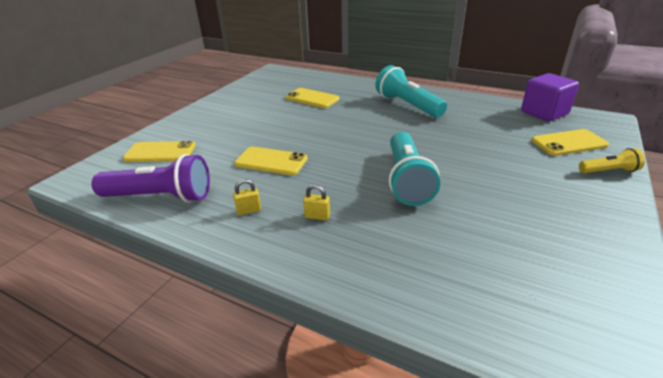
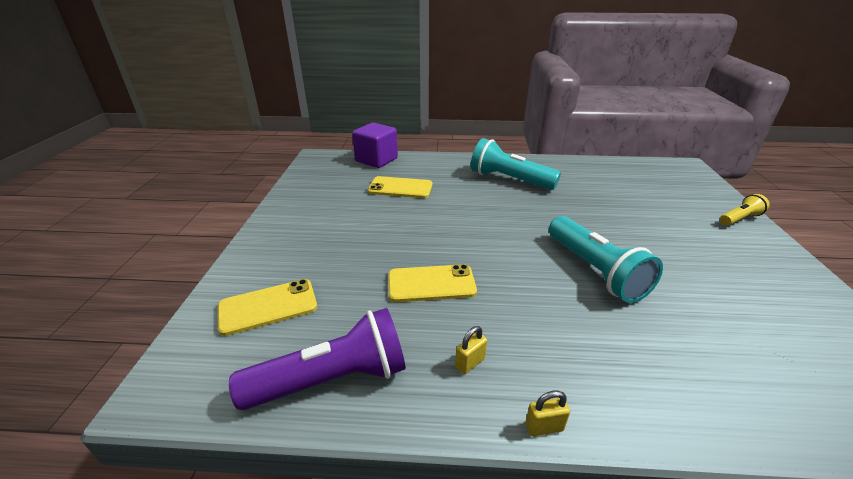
camera: 25 degrees left, 0 degrees up
(317, 216) = (554, 345): yellow padlock -> yellow padlock (544, 427)
(544, 113) = (634, 167): purple cube -> purple cube (376, 160)
(569, 143) = (683, 196): yellow phone -> none

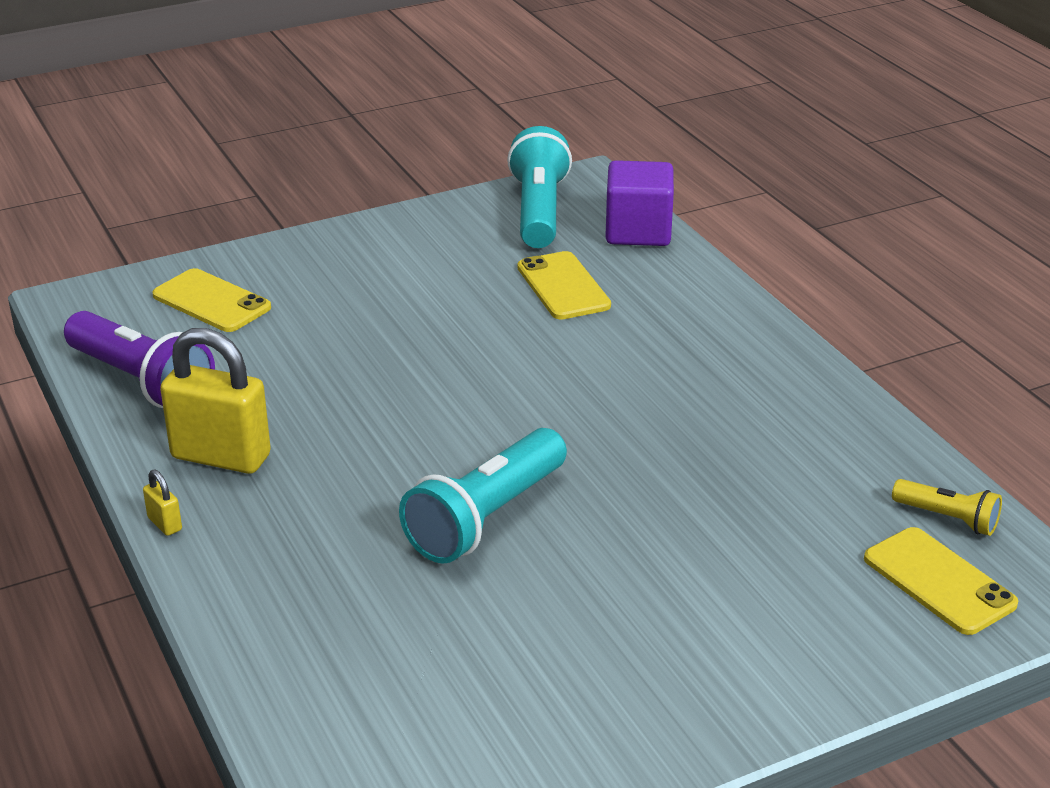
camera: 60 degrees right, 0 degrees up
(431, 283) = (339, 391): yellow phone -> yellow phone (939, 581)
(470, 363) = (221, 457): yellow padlock -> yellow padlock, size x2.43
(509, 179) = (712, 378): turquoise flashlight -> turquoise flashlight (539, 211)
(740, 219) = (836, 672): yellow flashlight -> yellow flashlight (948, 519)

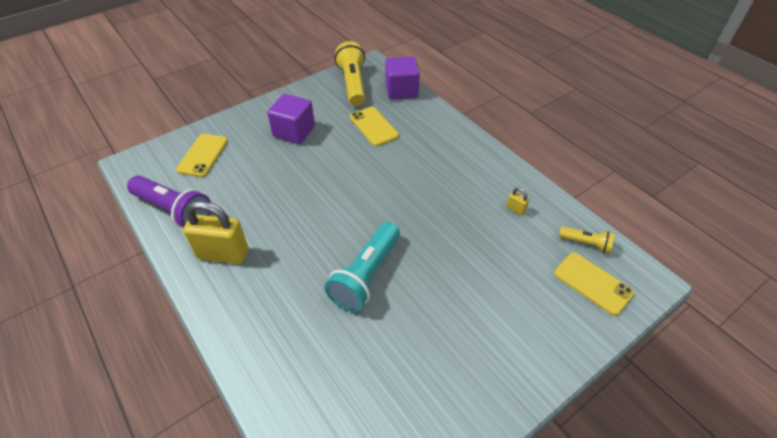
camera: 10 degrees left, 15 degrees up
(165, 524) = (200, 304): yellow padlock -> yellow padlock (515, 209)
(211, 301) = (203, 155): yellow phone -> yellow phone turned 75 degrees clockwise
(398, 280) = (294, 131): none -> purple cube
(539, 211) = (353, 84): turquoise flashlight -> yellow flashlight

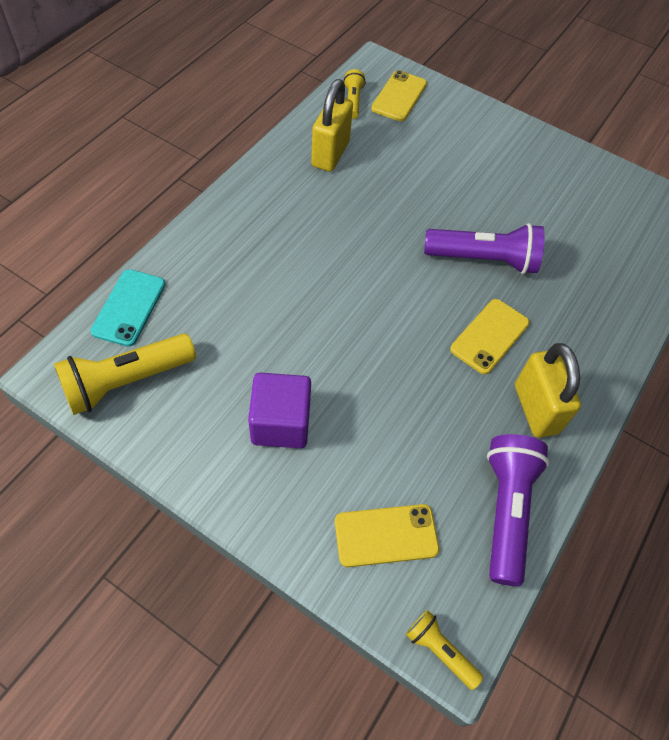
camera: 115 degrees left, 10 degrees up
(134, 158) = (440, 650): none -> yellow flashlight
(366, 275) = (484, 259): turquoise flashlight -> purple flashlight
(373, 126) = (232, 320): yellow phone -> yellow phone (490, 336)
(401, 91) = (129, 307): purple cube -> turquoise phone
(515, 209) = (330, 154): yellow padlock -> yellow padlock, size x2.43

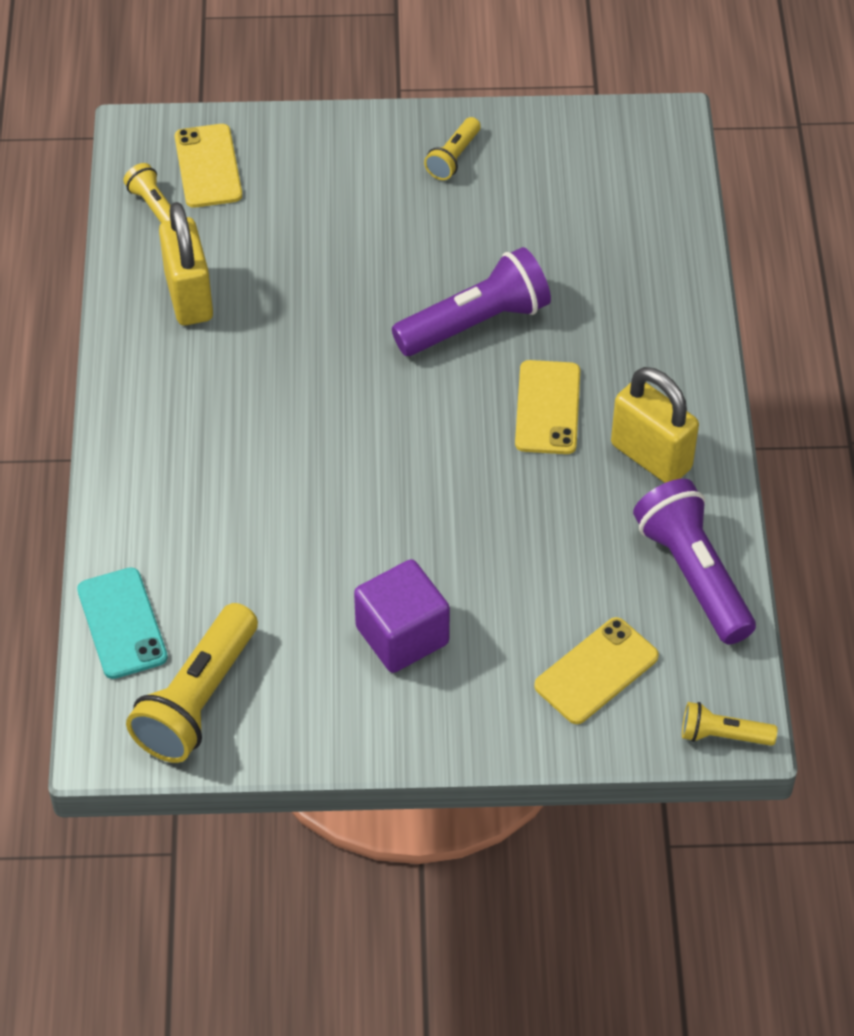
camera: 30 degrees left, 5 degrees down
(542, 163) = (453, 158): none -> yellow flashlight

